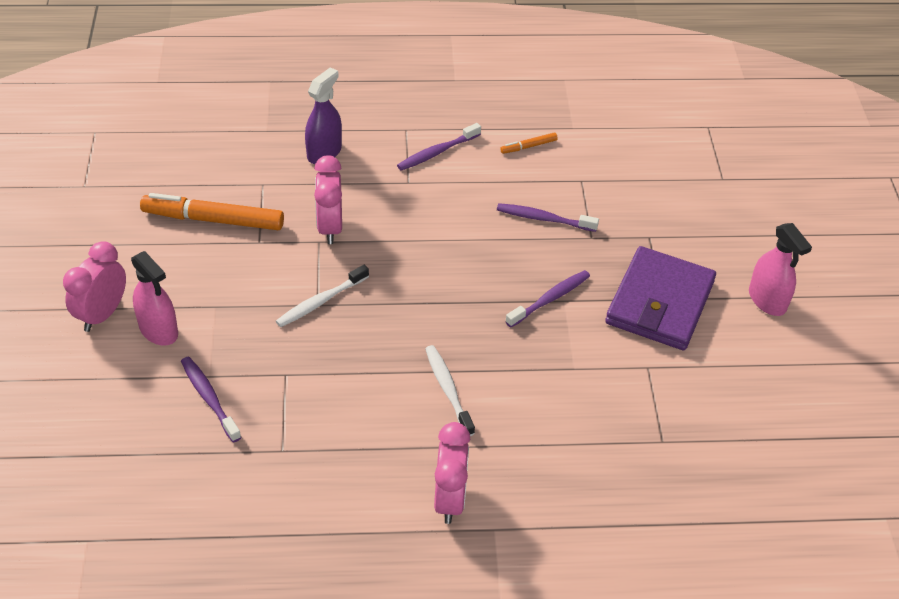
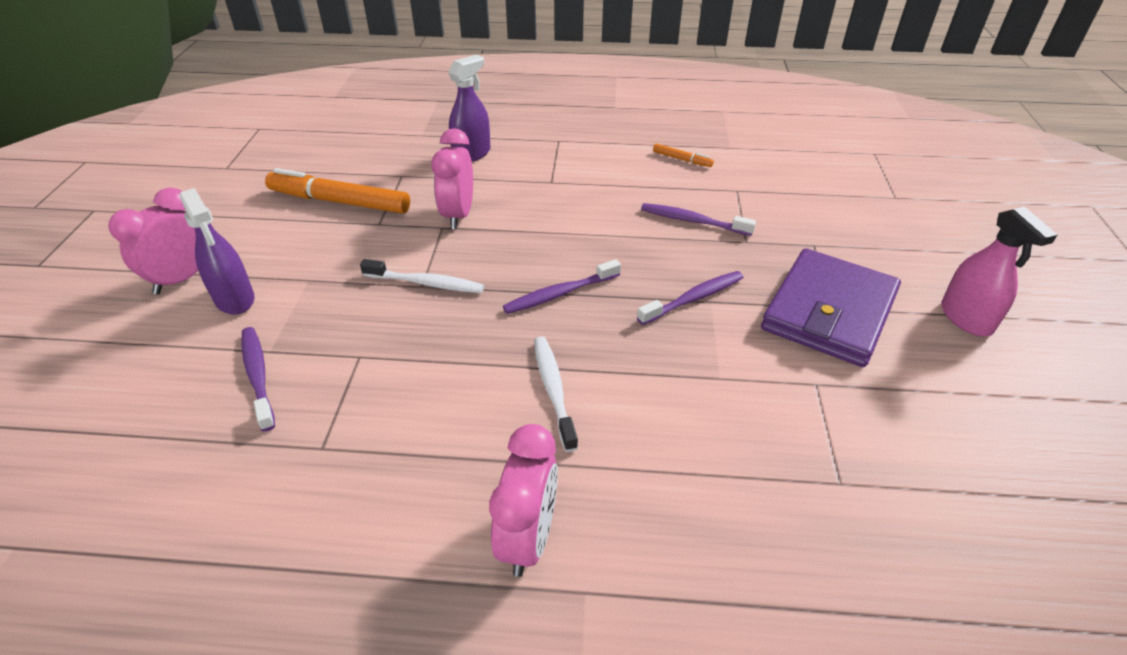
camera: 10 degrees right, 5 degrees down
(158, 330) = (234, 299): pink spray bottle -> purple spray bottle
(321, 302) = (426, 283): white toothbrush -> white toothbrush turned 135 degrees counterclockwise
(437, 152) = (586, 159): purple toothbrush -> purple toothbrush (560, 294)
(528, 146) = (682, 159): orange marker -> orange marker turned 135 degrees counterclockwise

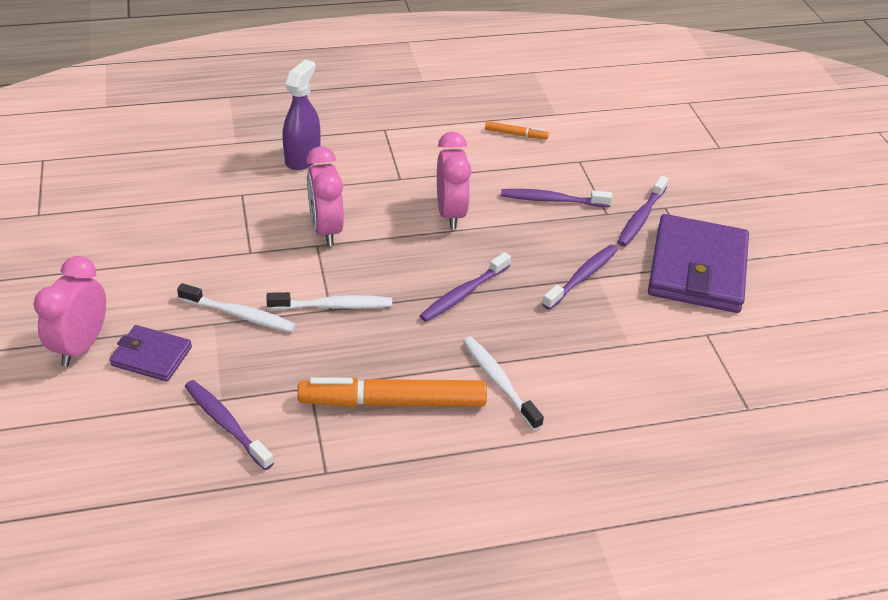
camera: 20 degrees left, 0 degrees up
(234, 299) = (151, 356): purple spray bottle -> purple wallet
(335, 276) = (239, 315): none -> white toothbrush
(339, 201) = (193, 234): orange marker -> orange marker (393, 402)
(528, 538) = (534, 502): pink clock -> pink clock (451, 213)
(782, 251) = (641, 217): none -> purple toothbrush
(966, 318) = (804, 255): pink spray bottle -> none

